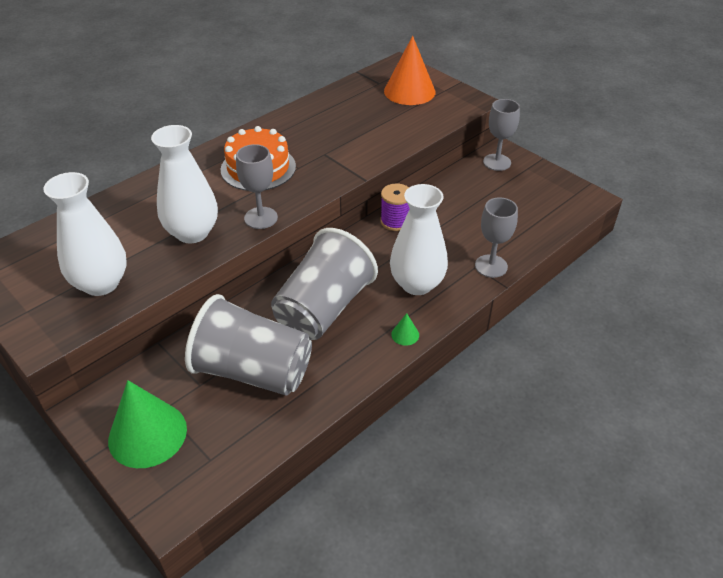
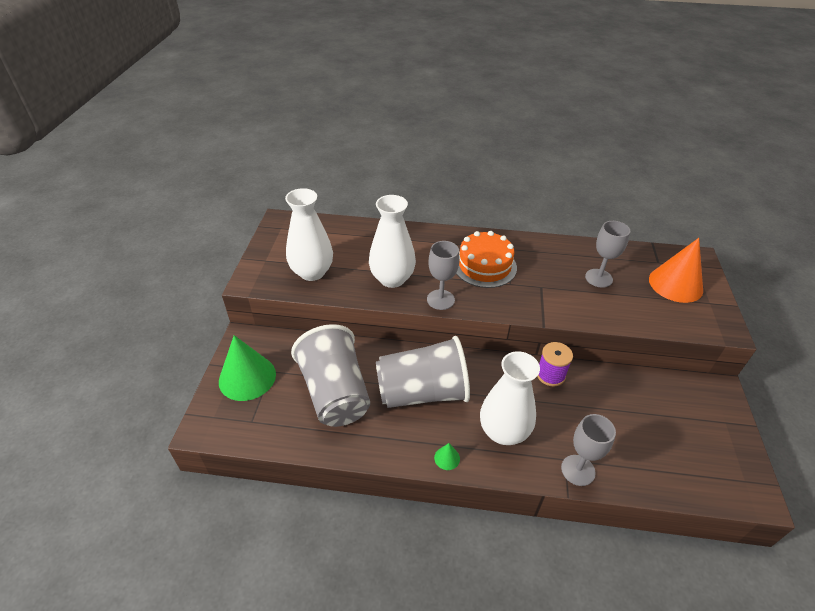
camera: 50 degrees right, 0 degrees up
(497, 162) = (702, 396): grey goblet -> grey goblet (598, 278)

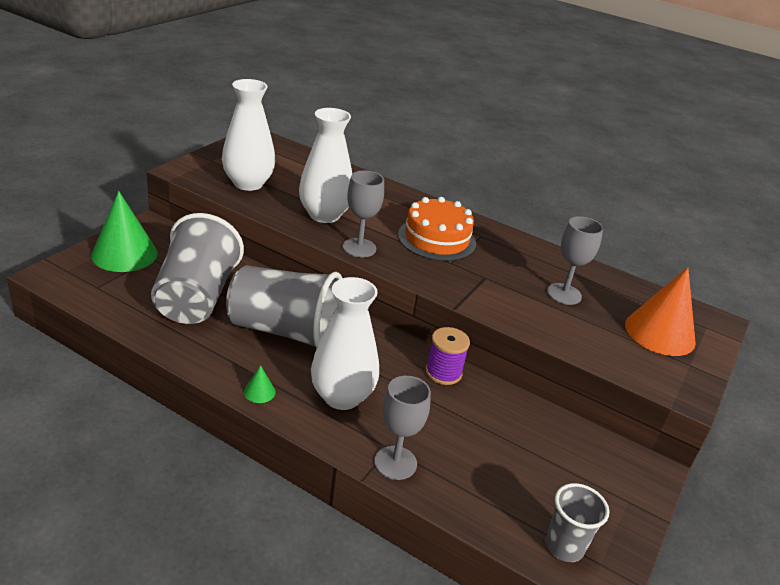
camera: 20 degrees right, 10 degrees down
(718, 480) = (564, 546): none -> grey cup

